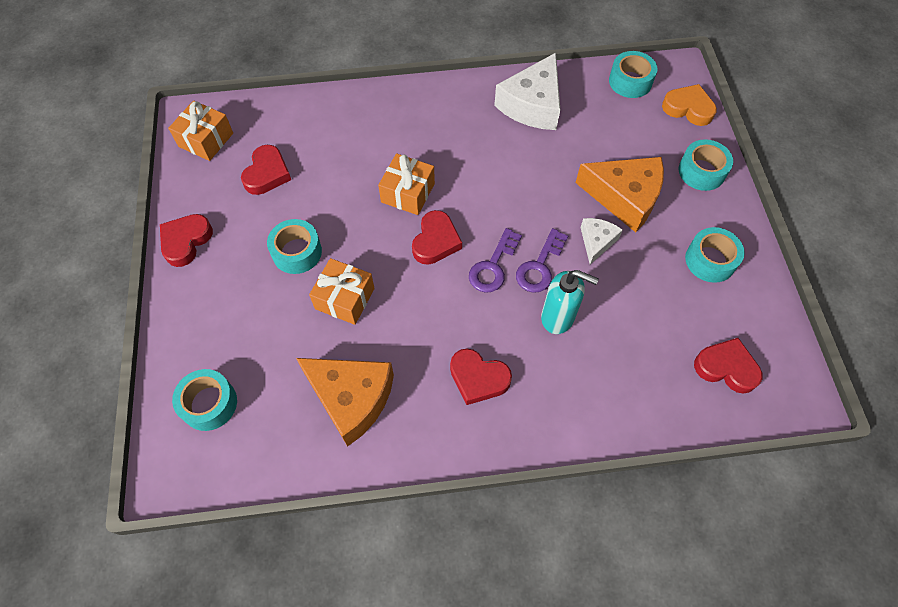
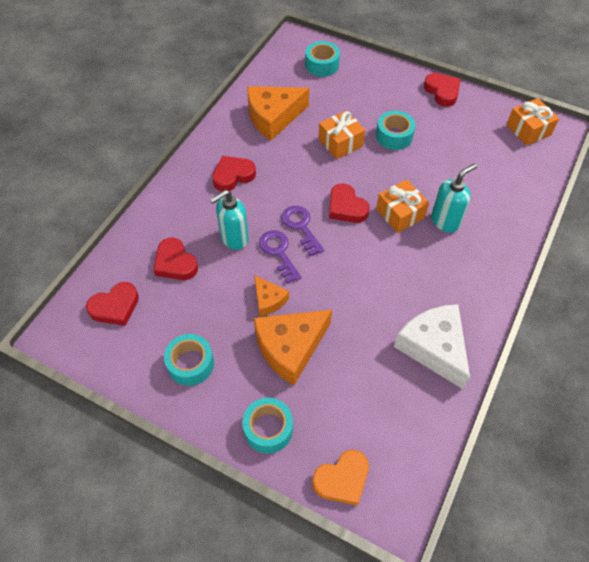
camera: 125 degrees right, 5 degrees down
(267, 174) = (473, 148): red heart -> red heart (175, 263)
(389, 154) = (445, 221): none -> turquoise soap dispenser
(596, 242) = (268, 300): white cheese -> orange cheese
(630, 81) = (410, 452): turquoise tape -> none

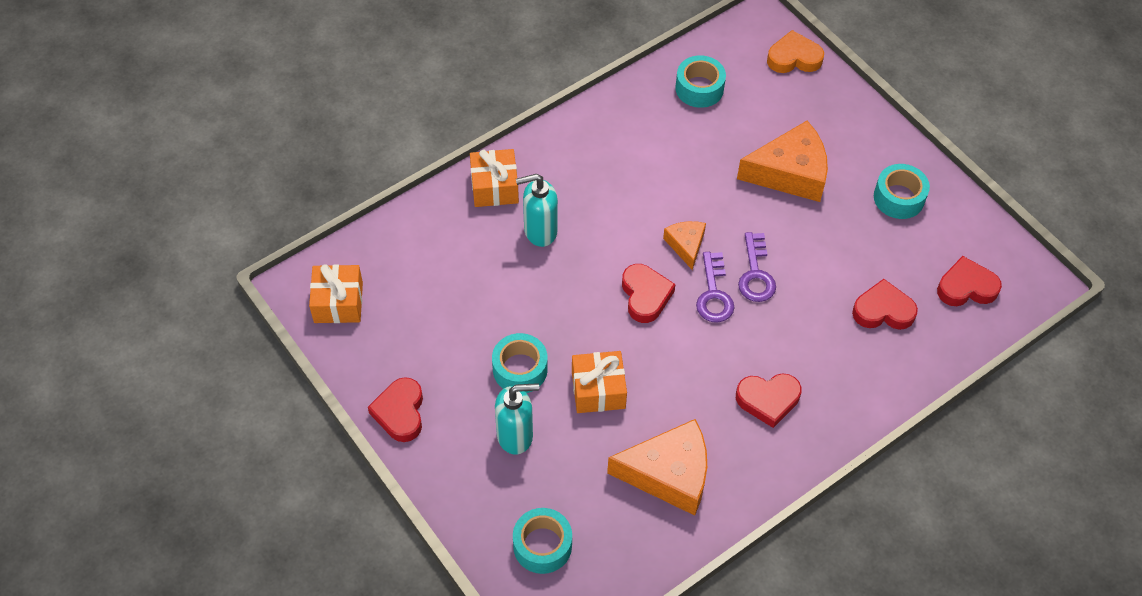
camera: 155 degrees left, 0 degrees up
(175, 263) = (883, 310): red heart -> red heart turned 75 degrees counterclockwise
(234, 238) = (801, 312): turquoise soap dispenser -> turquoise soap dispenser (515, 436)
(268, 300) = (791, 227): orange cheese -> orange cheese (686, 245)
(268, 429) = (842, 116): turquoise tape -> turquoise tape (699, 88)
(400, 213) = (586, 261): orange gift -> orange gift (494, 187)
(433, 347) = (646, 118): white cheese -> none

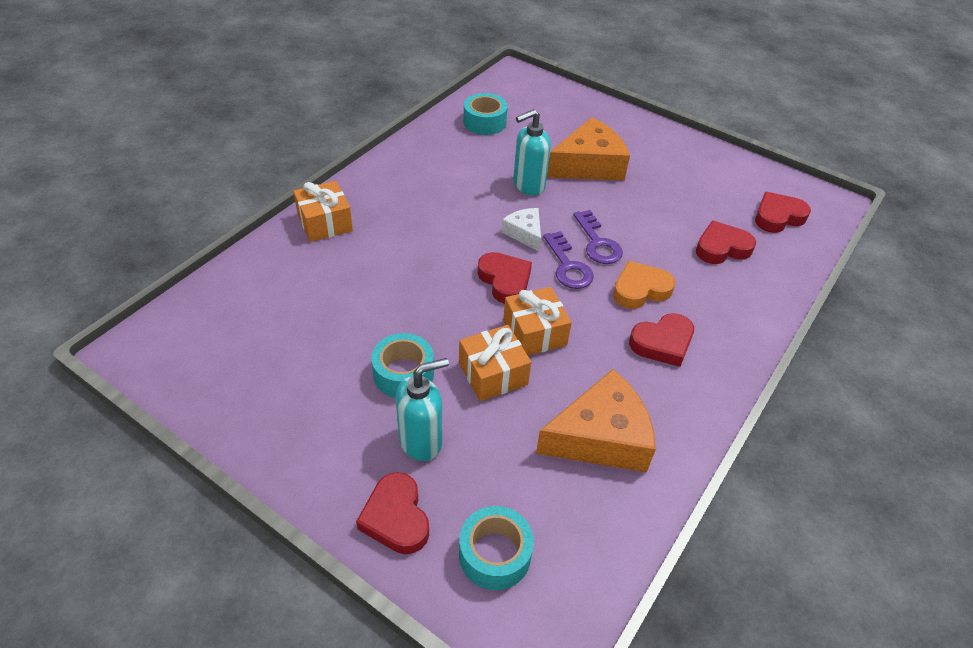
camera: 20 degrees left, 10 degrees down
(338, 302) = (182, 355): orange gift -> orange gift (534, 333)
(400, 412) = (280, 450): red heart -> red heart (396, 518)
(540, 231) = (381, 249): turquoise soap dispenser -> turquoise soap dispenser (528, 185)
(686, 245) = (524, 233): orange cheese -> white cheese
(794, 58) = (552, 91): orange heart -> orange heart (640, 289)
(899, 198) = (686, 166): turquoise tape -> none

